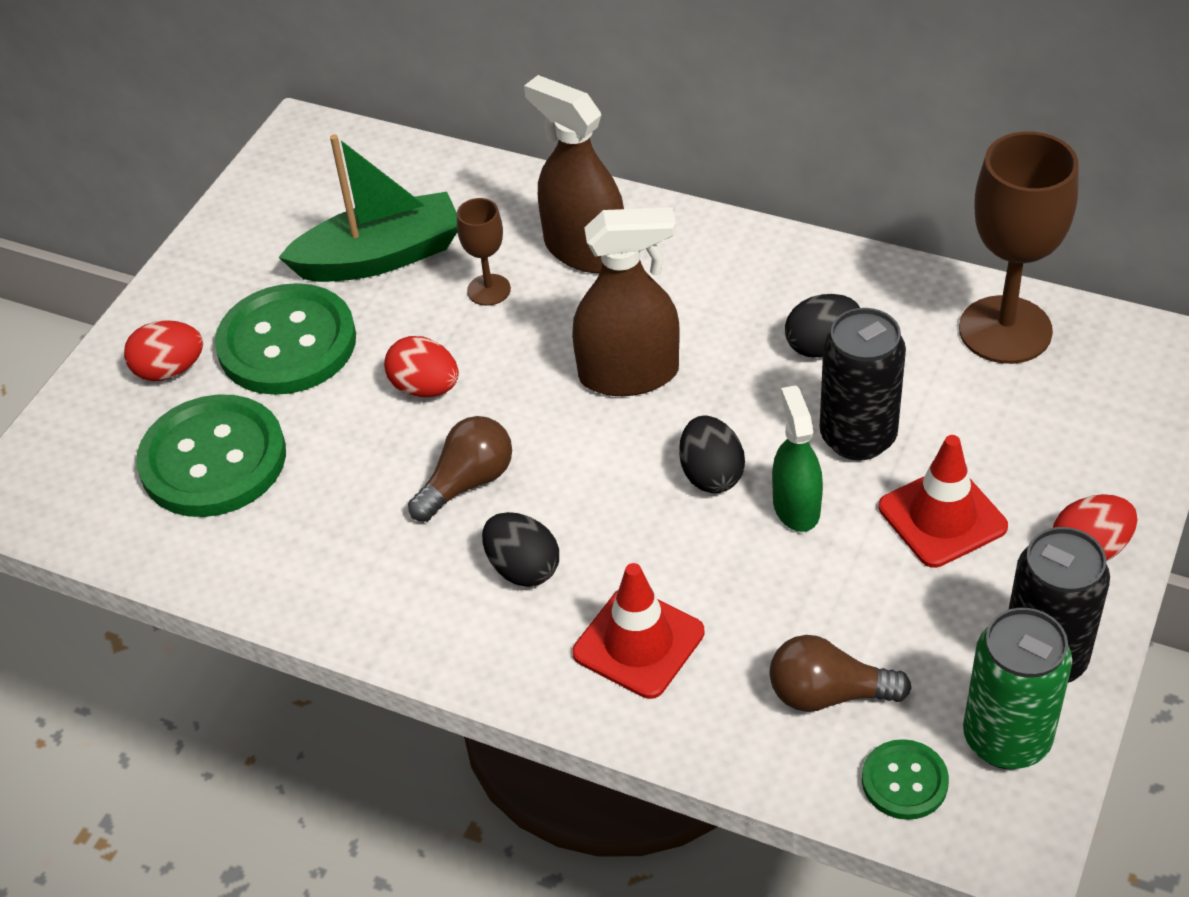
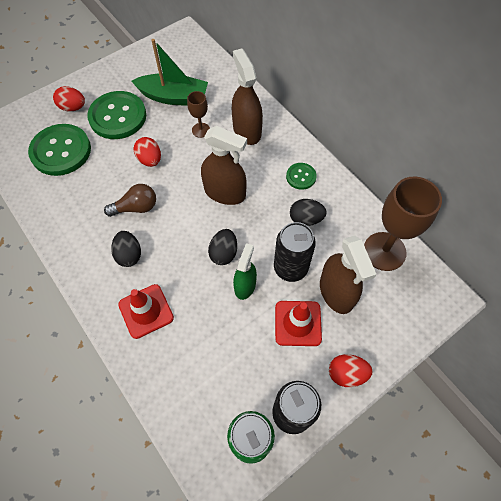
camera: 25 degrees right, 15 degrees up
(828, 694) = (197, 376): brown light bulb -> none
(904, 781) = (198, 434): green button -> green button (301, 177)
(972, 435) = (336, 292): none -> brown spray bottle

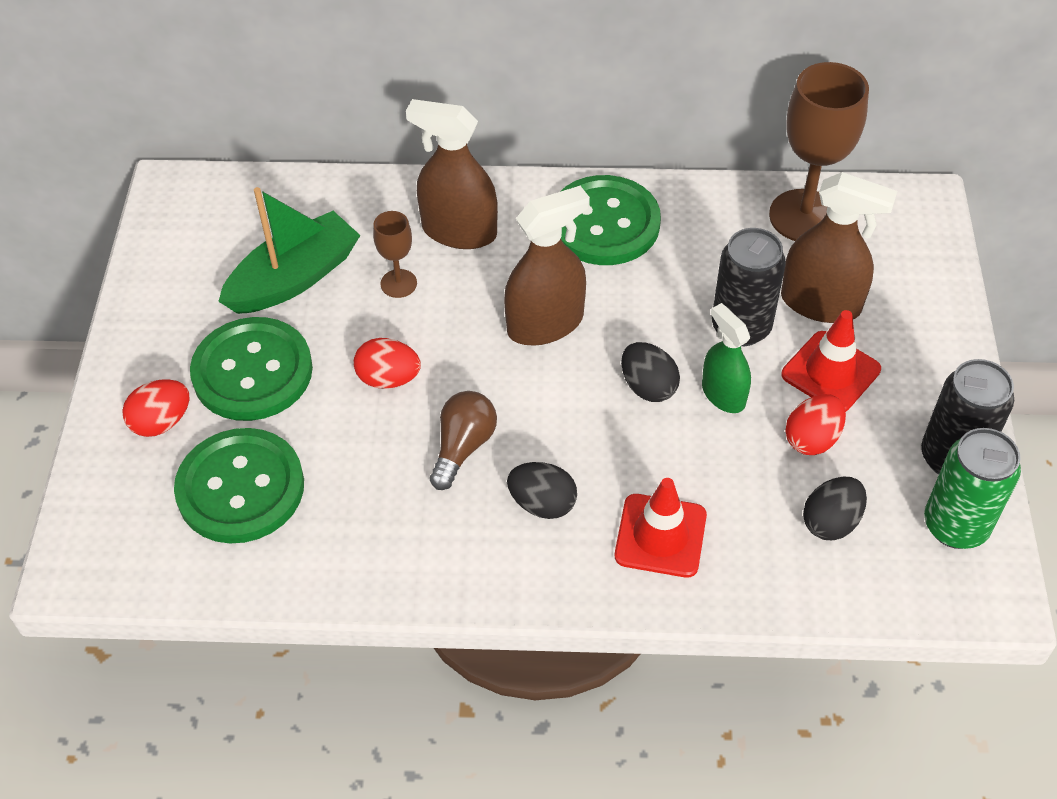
camera: 50 degrees left, 10 degrees down
(301, 177) = (604, 223): green button -> green button, size x2.03
(306, 219) = (679, 262): black egg -> black egg (831, 522)
(346, 373) = (942, 367): red egg -> red egg (812, 439)

